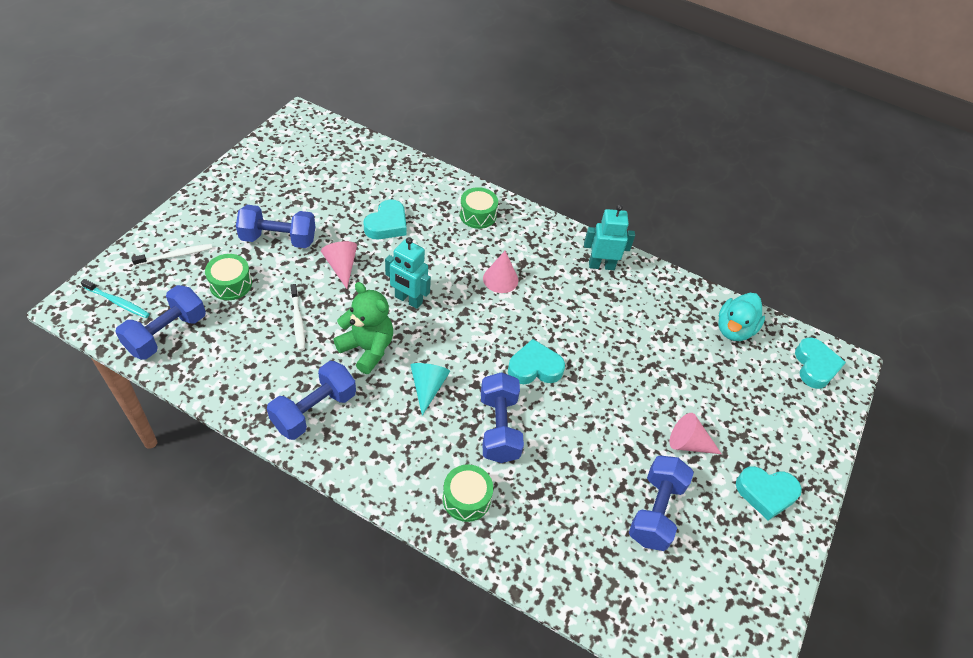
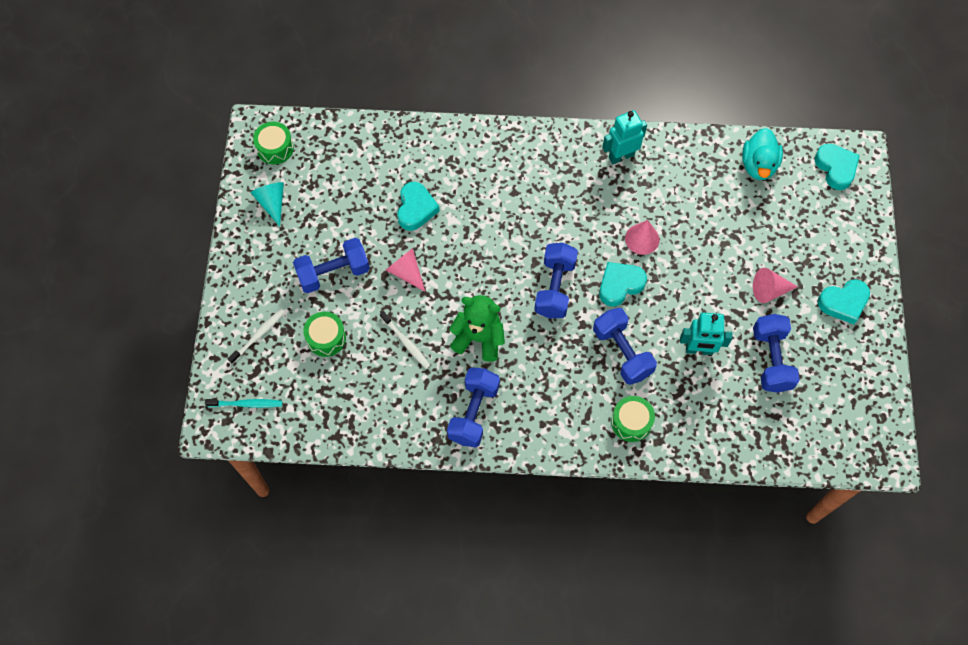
camera: 20 degrees left, 15 degrees up
(166, 334) = (309, 410): blue dumbbell -> blue dumbbell (555, 288)
(408, 300) = (482, 275): turquoise robot -> turquoise robot (699, 350)
(427, 387) = (547, 347): turquoise cone -> turquoise cone (272, 203)
(478, 215) = (487, 157): green drum -> green drum (275, 148)
(500, 279) = (545, 214): pink cone -> pink cone (642, 239)

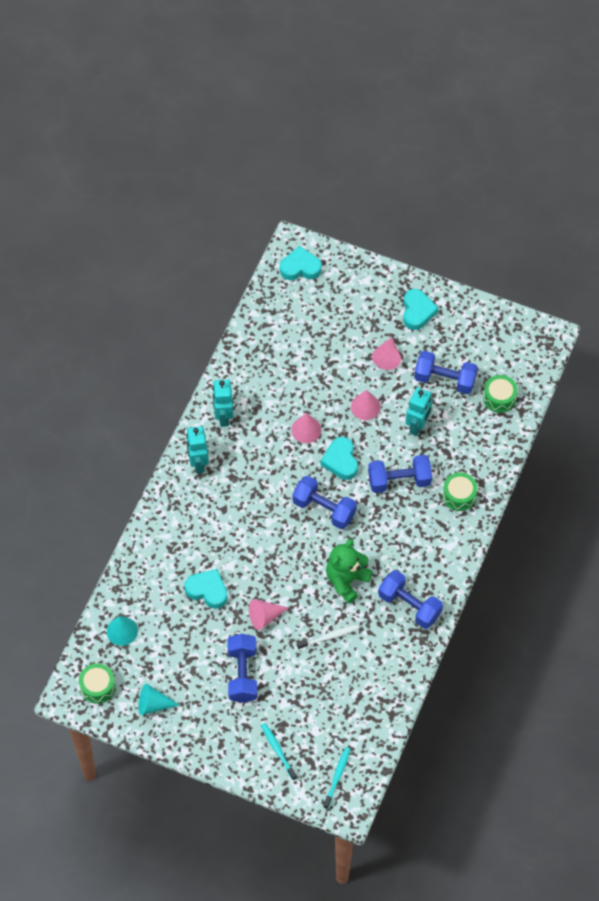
camera: 70 degrees left, 5 degrees down
(258, 335) = (277, 750): white toothbrush -> turquoise toothbrush
(326, 338) = (301, 697): green drum -> green drum (499, 398)
(342, 148) = (122, 631): none -> turquoise cone
(557, 151) = (198, 463): none -> turquoise robot
(697, 288) = (365, 407): none -> pink cone
(758, 165) = (274, 320): turquoise duck -> none

